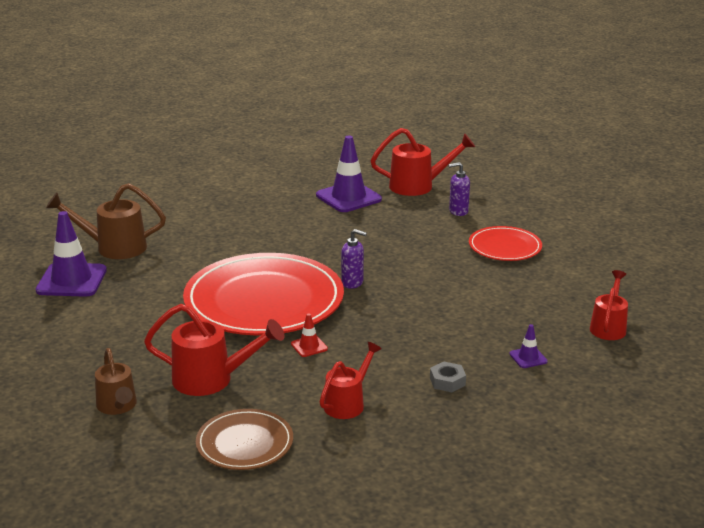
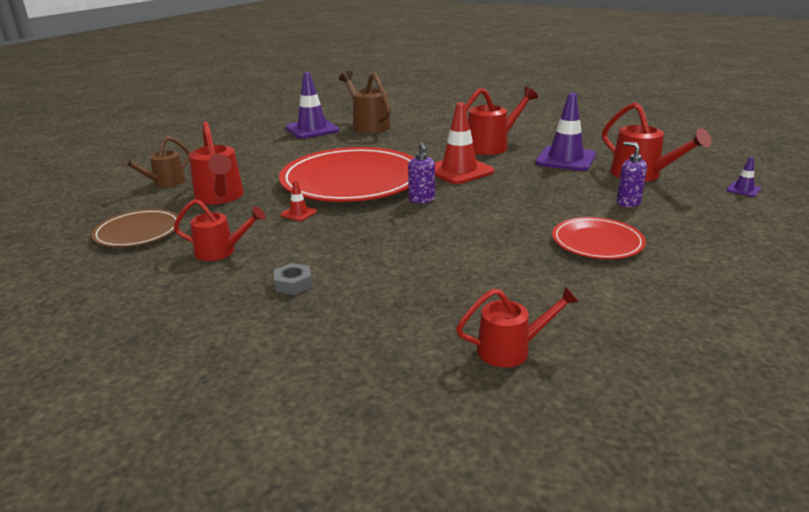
camera: 60 degrees right, 0 degrees up
(273, 213) = (492, 146): none -> red watering can
(311, 246) = (459, 171): none -> red traffic cone
(528, 358) = (381, 314): purple traffic cone -> purple traffic cone (743, 189)

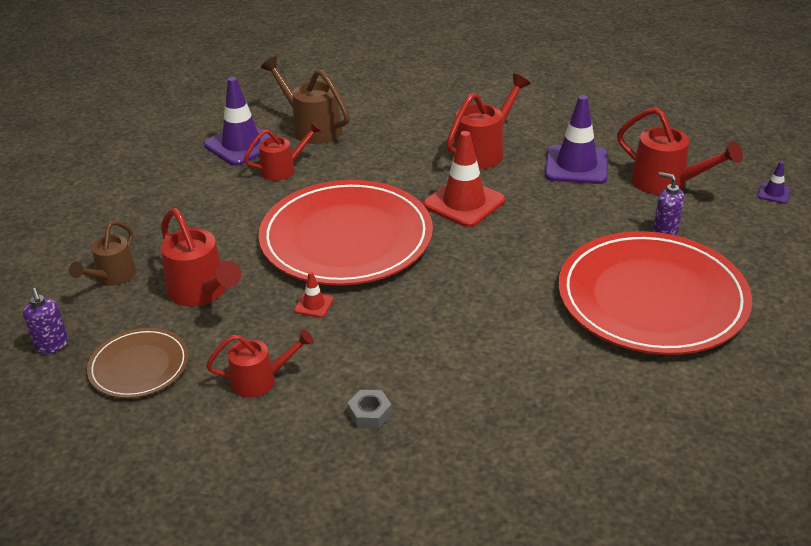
camera: 15 degrees left, 10 degrees up
(422, 200) = (444, 260): purple soap dispenser -> purple soap dispenser (52, 345)
(511, 349) = (620, 456): red watering can -> red watering can (283, 169)
(597, 242) = (652, 298): red plate -> red plate, size x2.00

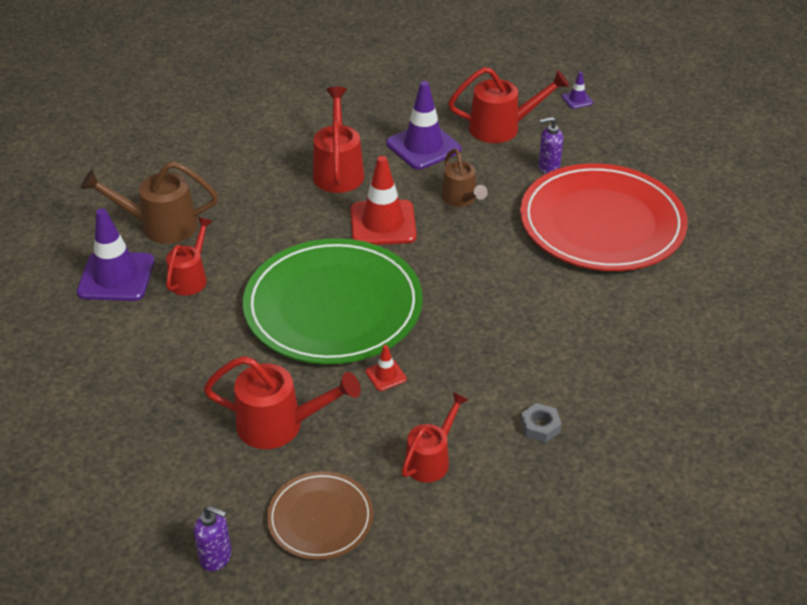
camera: 45 degrees left, 5 degrees up
(112, 277) = (178, 465): brown watering can -> brown watering can (461, 199)
(346, 238) = (333, 306): red plate -> green plate

